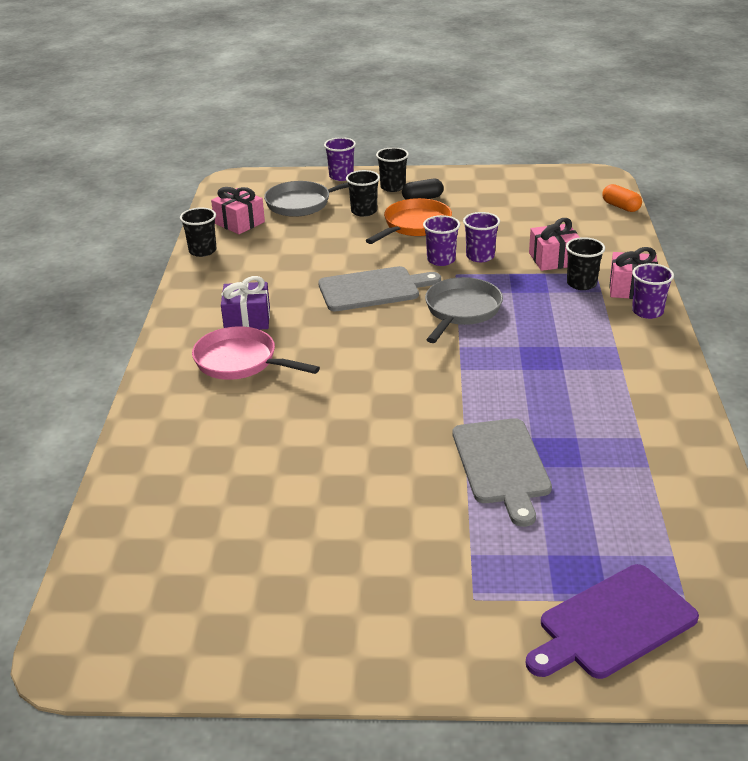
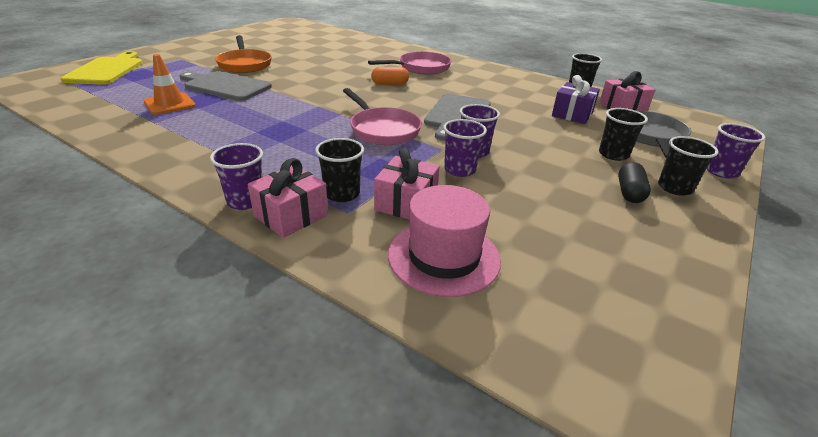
camera: 120 degrees right, 0 degrees up
(247, 319) = (466, 78): purple gift -> purple gift (572, 114)
(414, 225) = (559, 165): orange pan -> orange pan (244, 64)
(461, 311) = (382, 130): grey pan -> pink pan
(585, 232) = (444, 257): none -> pink hat
(599, 463) = (169, 104): none -> orange traffic cone
(612, 624) = (106, 70): purple cutting board -> yellow cutting board
(620, 207) = (489, 341): orange capsule -> orange capsule (390, 84)

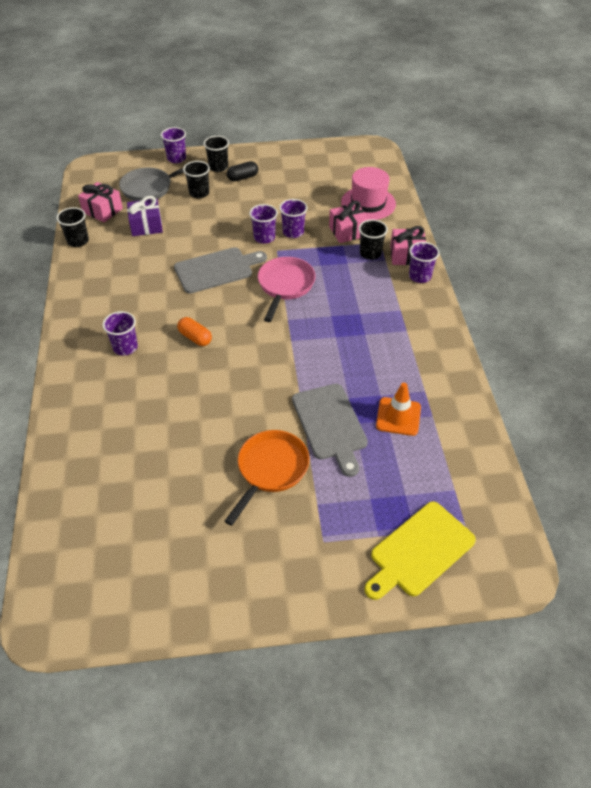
camera: 130 degrees left, 15 degrees up
(421, 68) = (125, 347): pink pan -> purple cup

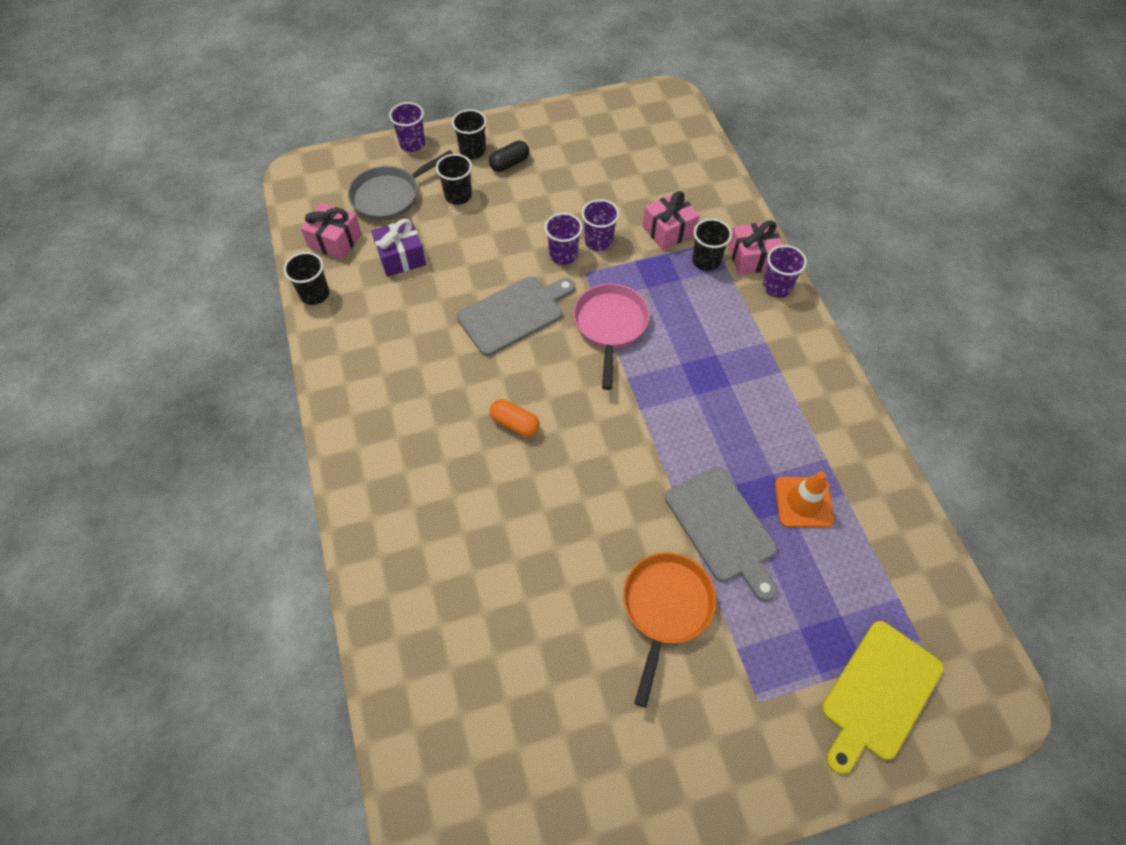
camera: 10 degrees left, 10 degrees up
(125, 347) = (426, 453): purple cup -> none
(368, 203) = (683, 183): pink hat -> none

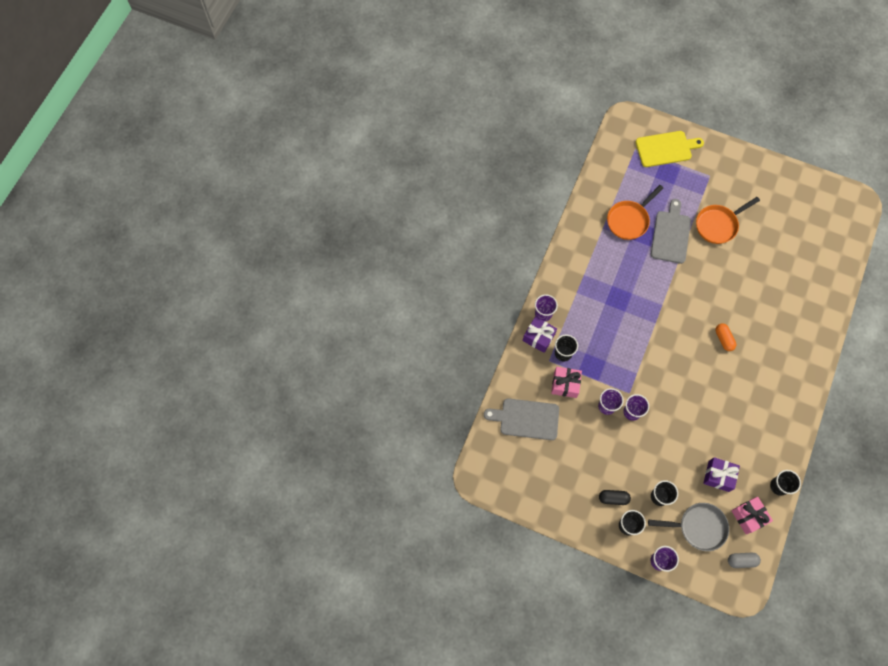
camera: 140 degrees left, 10 degrees up
(316, 196) = (741, 560): none -> grey capsule
(514, 314) = (683, 396): grey cutting board -> grey cutting board (526, 419)
(610, 326) = (641, 354): pink pan -> none
(752, 258) = (538, 337): pink gift -> purple gift
(803, 502) = (629, 220): orange traffic cone -> orange pan

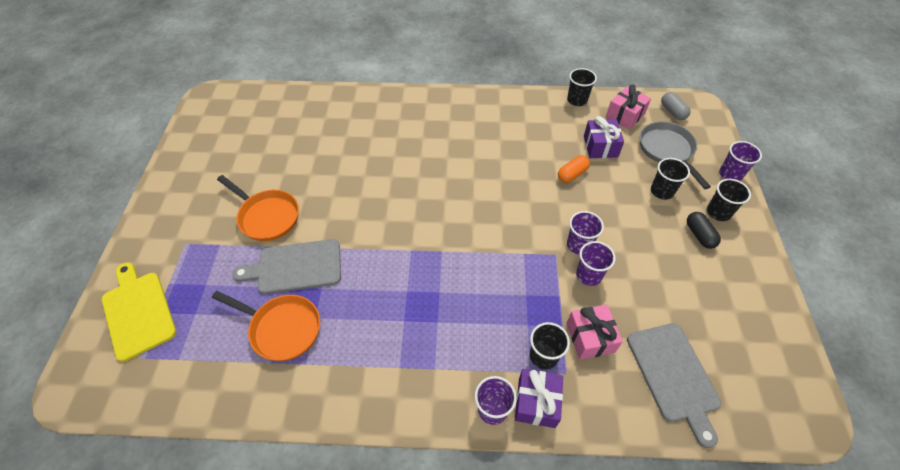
camera: 110 degrees left, 15 degrees down
(723, 339) = (432, 176): orange capsule -> orange capsule (572, 174)

